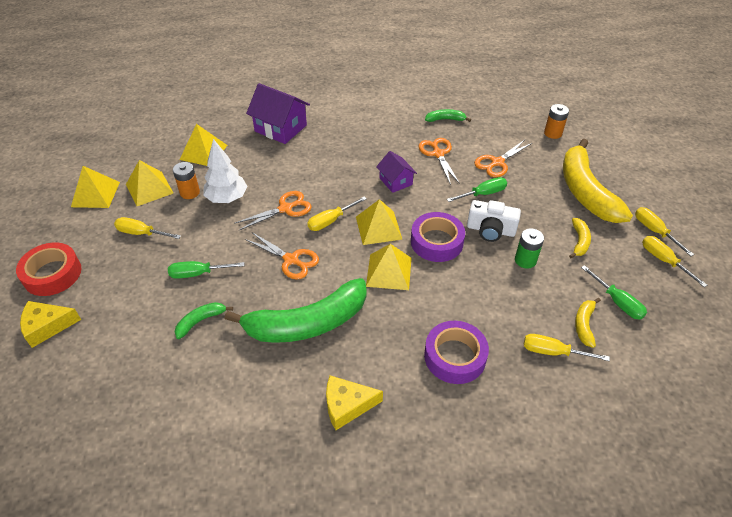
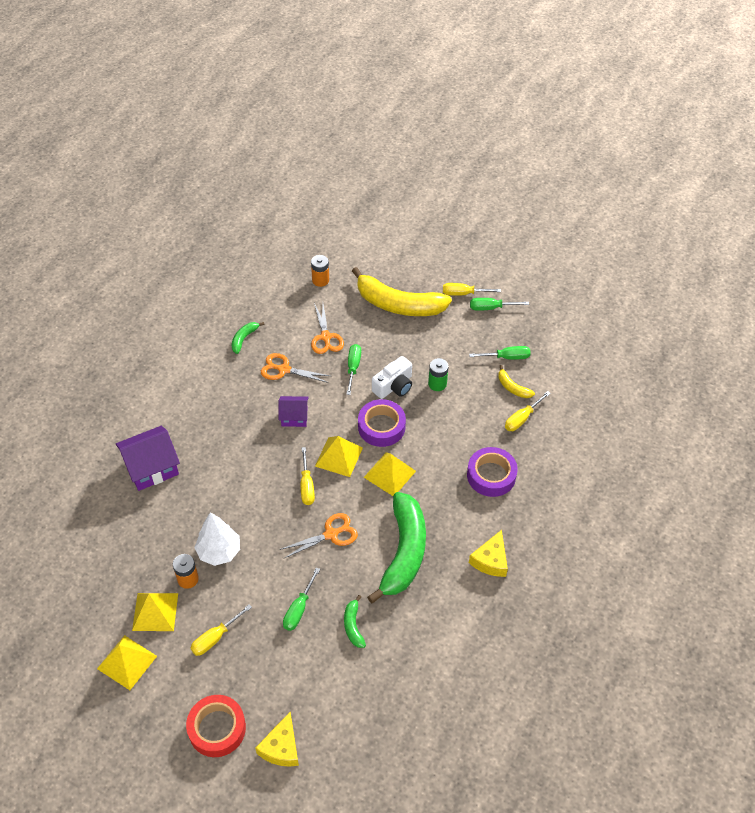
camera: 60 degrees left, 5 degrees up
(203, 152) = (135, 546): yellow pyramid -> none
(285, 208) = (267, 512): orange scissors -> none
(579, 241) = (442, 341): yellow banana -> none
(663, 260) = (490, 308): yellow screwdriver -> green screwdriver

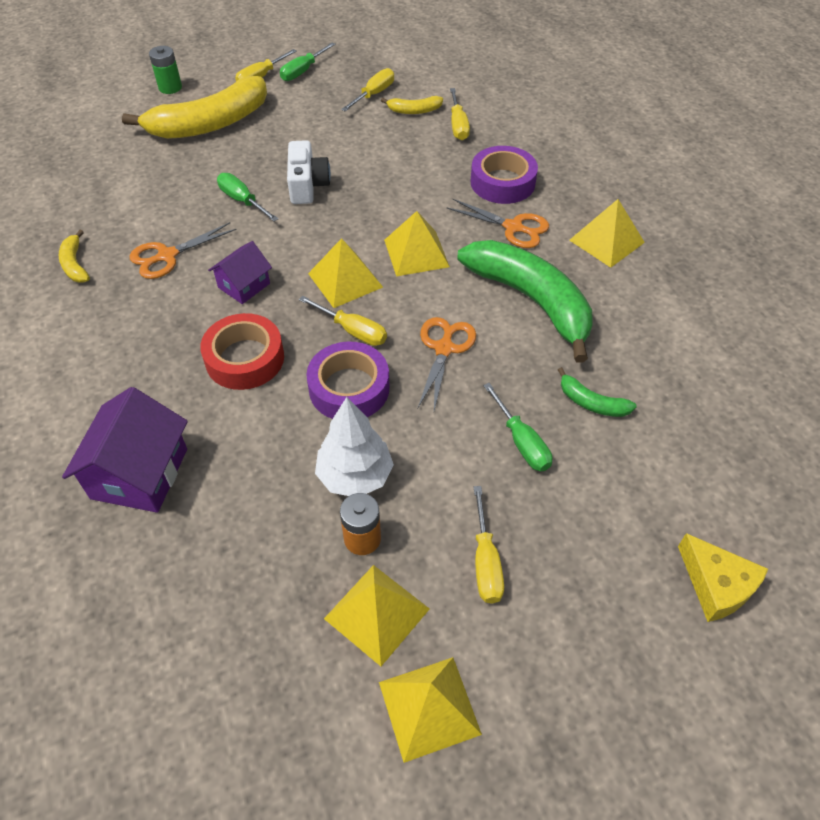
camera: 50 degrees left, 0 degrees up
(217, 728) = (634, 649): red tape -> red tape (245, 358)
(244, 339) = (75, 264): green banana -> yellow banana
(320, 280) = (92, 158): orange battery -> none
(325, 337) = (172, 198): orange scissors -> orange scissors (513, 227)
(381, 427) = (347, 224): purple tape -> purple tape (349, 388)
(437, 384) = (345, 154): green battery -> green battery (170, 87)
(490, 560) = (606, 241): yellow cheese -> yellow pyramid
(507, 357) = (374, 94): green screwdriver -> yellow screwdriver

